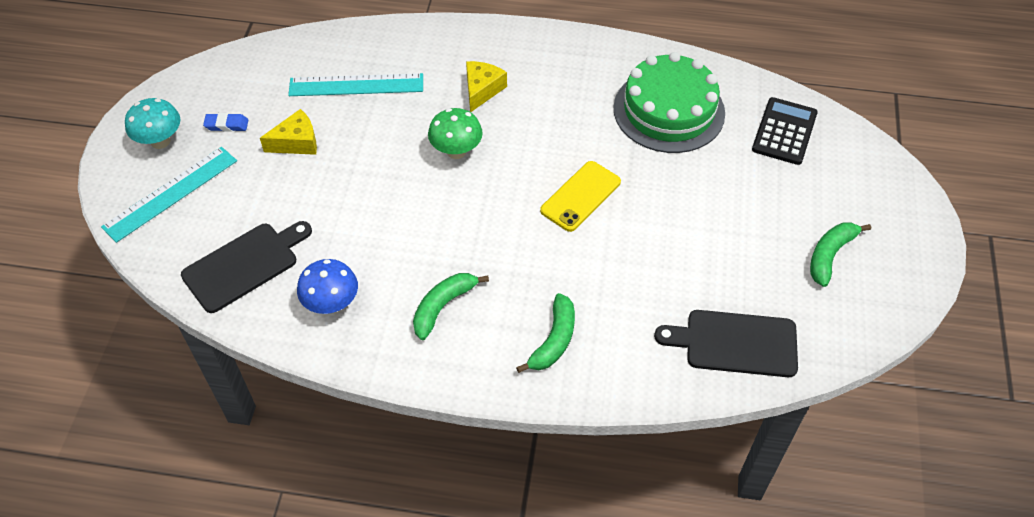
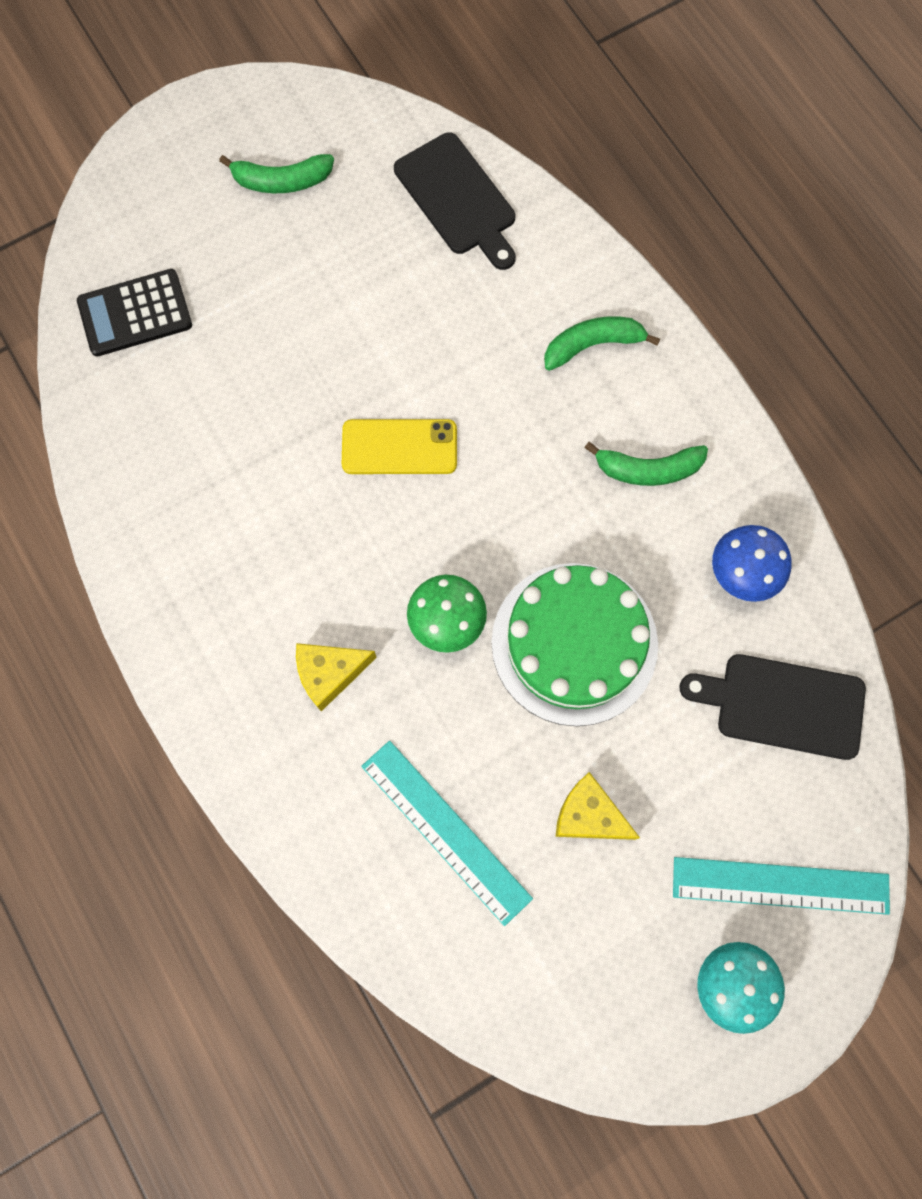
camera: 130 degrees left, 20 degrees up
(227, 125) = (638, 928): blue eraser -> none
(669, 110) = (195, 446): green cake -> green cake (574, 643)

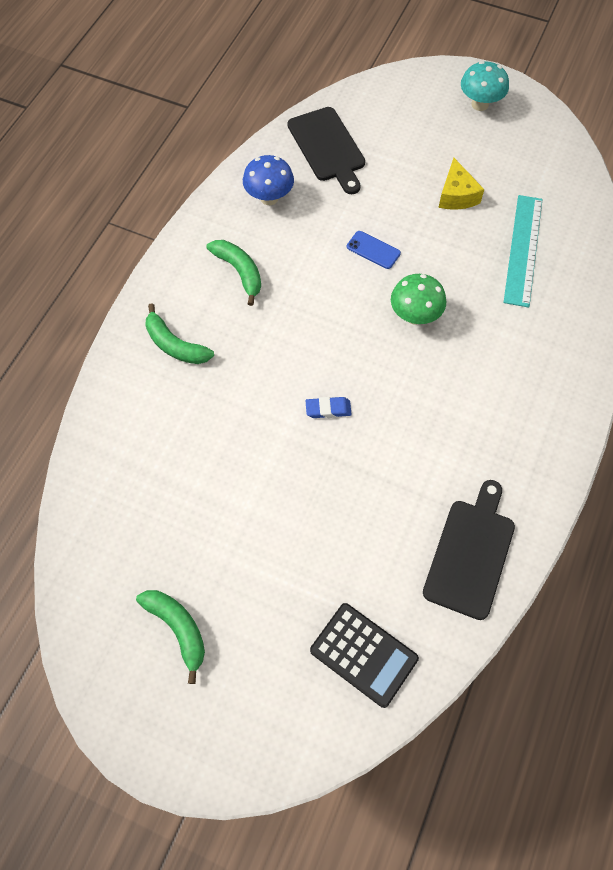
camera: 125 degrees left, 10 degrees down
(329, 673) = (495, 355): yellow cheese -> none
(399, 447) = (328, 409): yellow phone -> blue eraser
(458, 199) = (114, 492): black cutting board -> black cutting board (470, 553)
(574, 643) = (373, 250): green cake -> blue phone
(780, 885) = (417, 108): turquoise ruler -> none

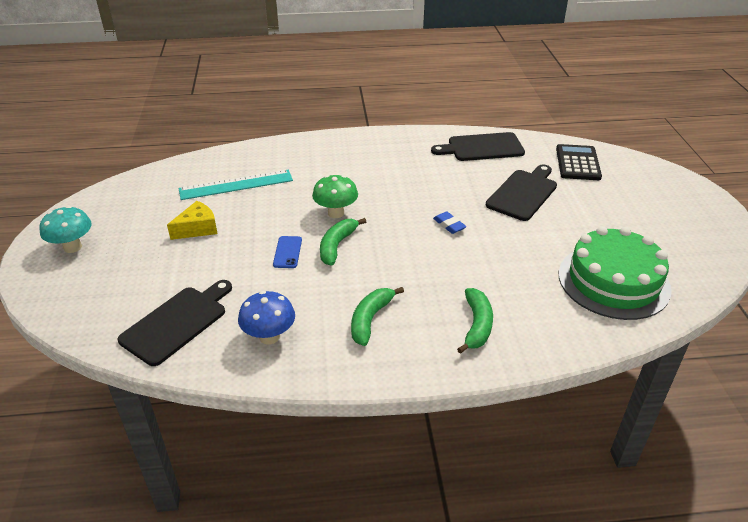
camera: 120 degrees left, 25 degrees down
(140, 504) = (613, 281): none -> green cake
(178, 629) = (657, 229): green banana -> green banana (337, 246)
(338, 529) = (523, 193): none -> black cutting board

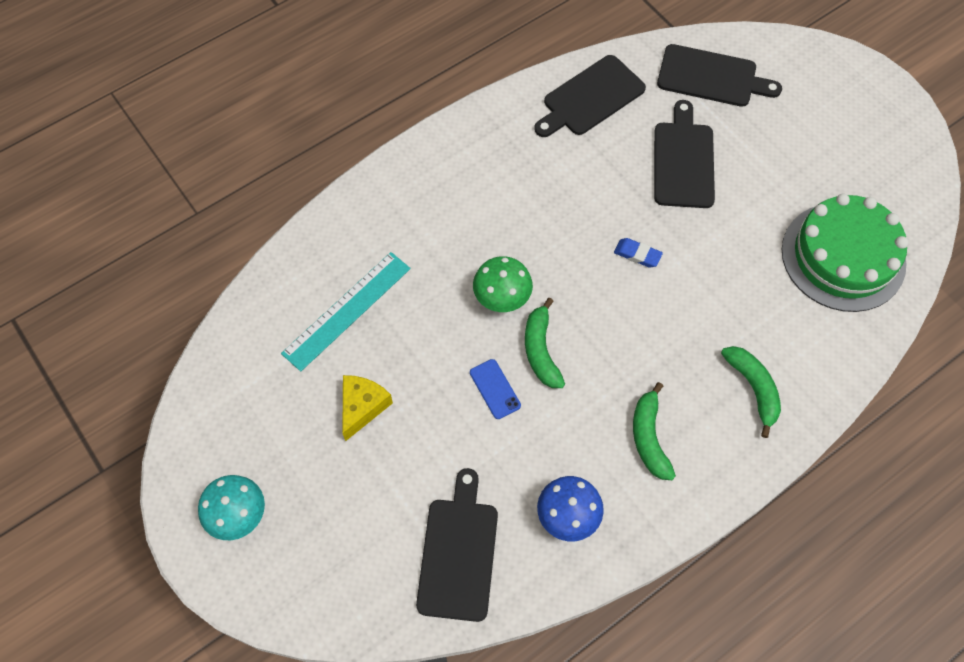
camera: 30 degrees left, 25 degrees up
(577, 163) = (711, 77): black calculator -> black cutting board

